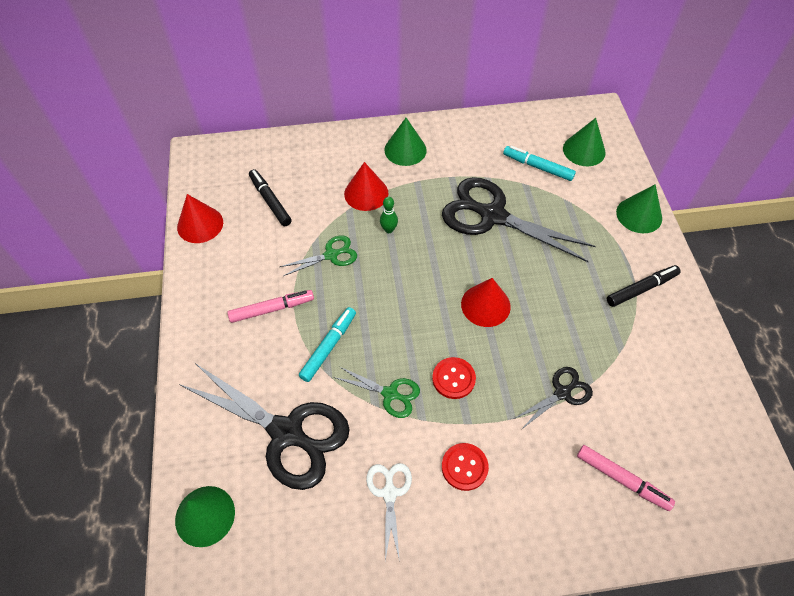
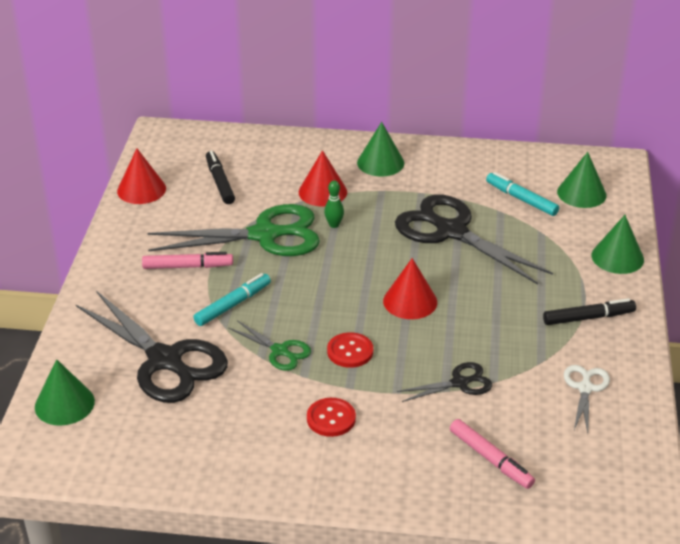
camera: 15 degrees right, 20 degrees down
(331, 255) = (265, 235): green scissors -> green scissors, size x2.04
(389, 493) = (247, 422): white scissors -> white scissors (585, 388)

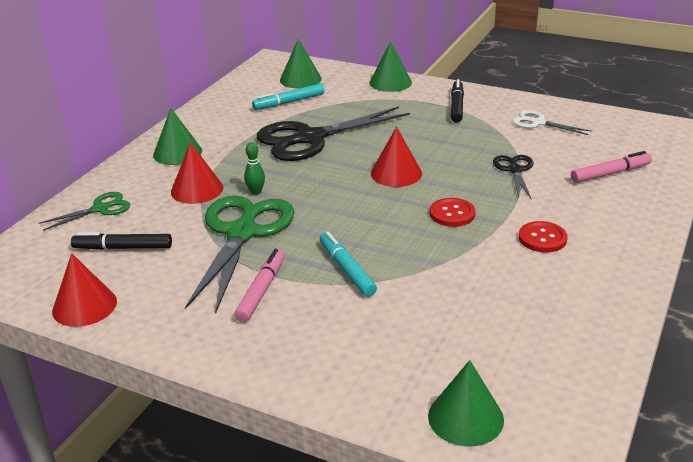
camera: 70 degrees left, 5 degrees down
(165, 361) = (418, 328): black scissors -> none
(280, 351) = (435, 252): green scissors -> green scissors (101, 209)

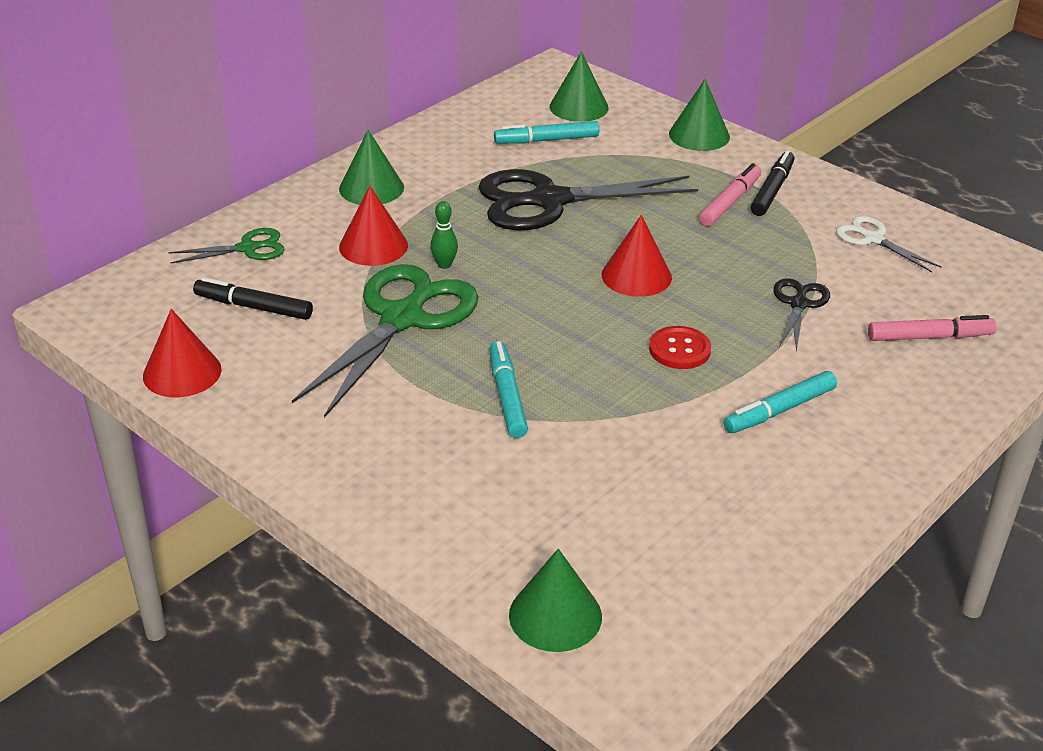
camera: 15 degrees right, 5 degrees up
(261, 290) = (392, 400): pink marker -> pink marker (730, 202)
(542, 238) = (779, 410): red button -> turquoise marker

